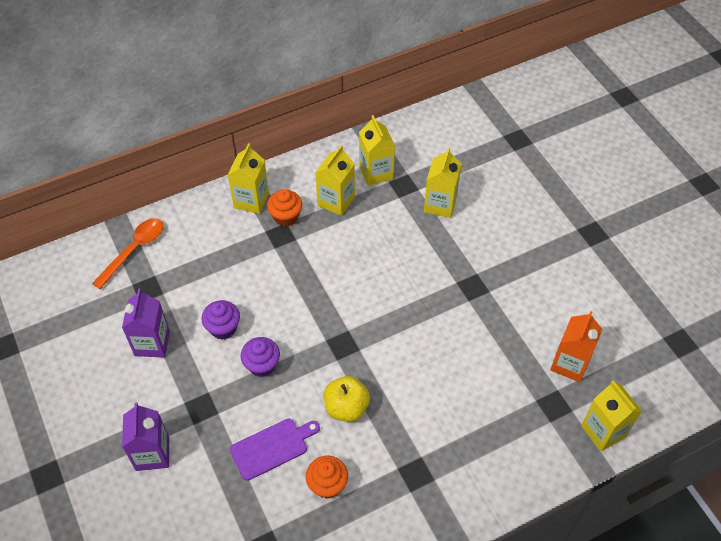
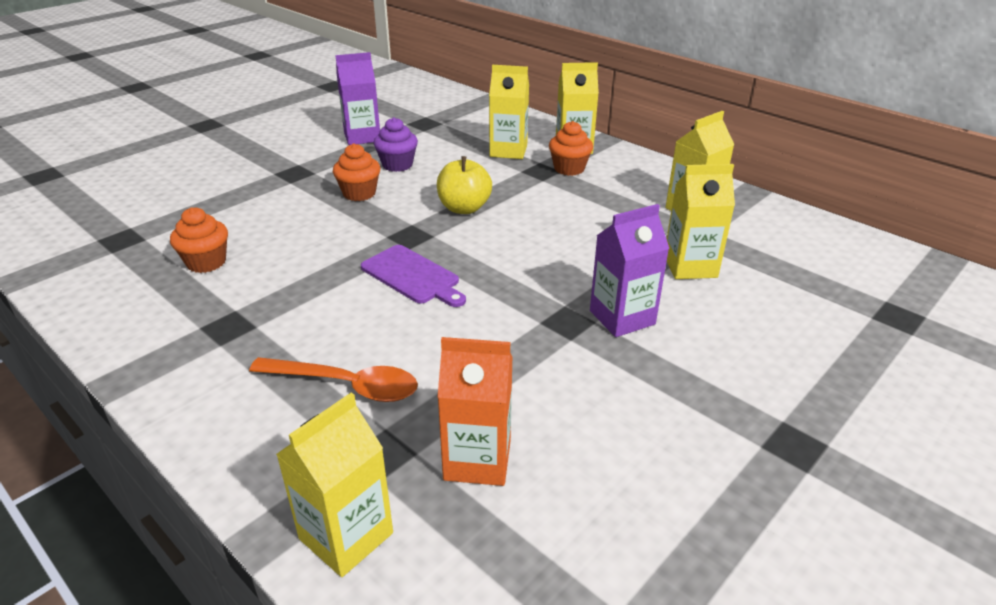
camera: 70 degrees right, 20 degrees down
(134, 250) = (465, 109): orange spoon -> orange spoon (347, 385)
(152, 454) = (235, 161): purple carton -> purple carton (622, 317)
(262, 365) = (359, 193): purple cupcake -> orange cupcake
(272, 447) = (252, 219): purple cutting board -> purple cutting board (413, 276)
(336, 201) = (620, 193): yellow carton -> yellow carton (508, 151)
(346, 407) = (319, 255): yellow apple -> yellow apple (464, 208)

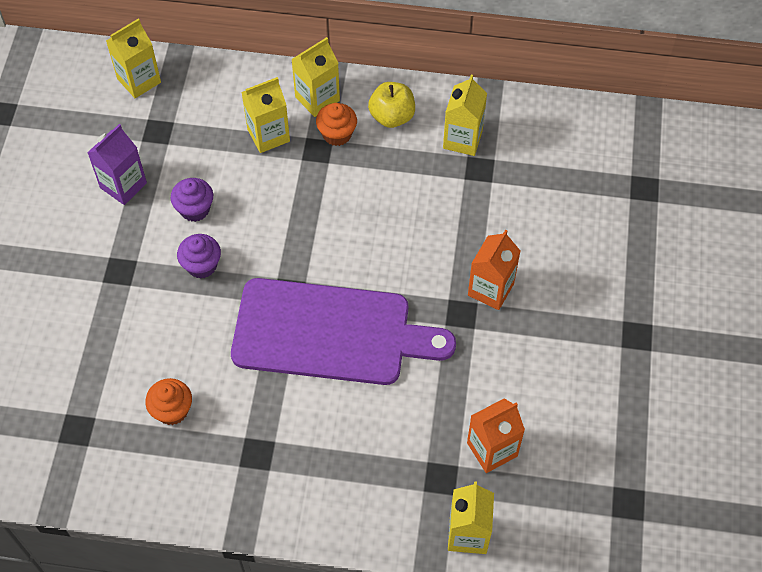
camera: 35 degrees left, 25 degrees up
(347, 385) = (378, 448): orange spoon -> none
(359, 193) = (202, 265): orange cupcake -> purple cupcake
(413, 276) = (330, 332): purple cutting board -> purple cutting board, size x2.22
(464, 208) = (299, 235): yellow apple -> yellow apple (392, 116)
(622, 317) = (490, 289): purple carton -> orange carton
(690, 266) = (500, 210): yellow carton -> yellow carton (139, 80)

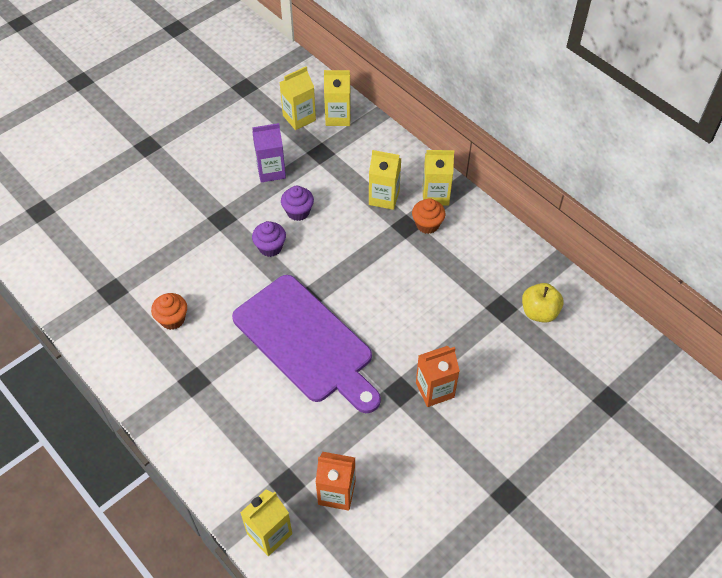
camera: 40 degrees right, 5 degrees down
(392, 116) = (473, 237): yellow apple -> yellow apple (539, 312)
(462, 139) = (507, 282): yellow carton -> yellow carton (299, 118)

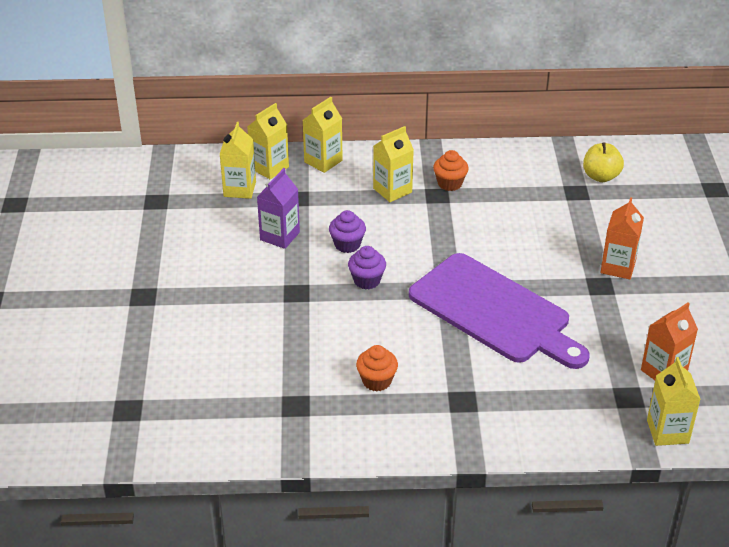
camera: 50 degrees left, 15 degrees down
(306, 342) = (494, 311): purple cutting board -> purple cutting board turned 45 degrees clockwise
(435, 195) = (424, 163): yellow carton -> yellow carton (323, 161)

